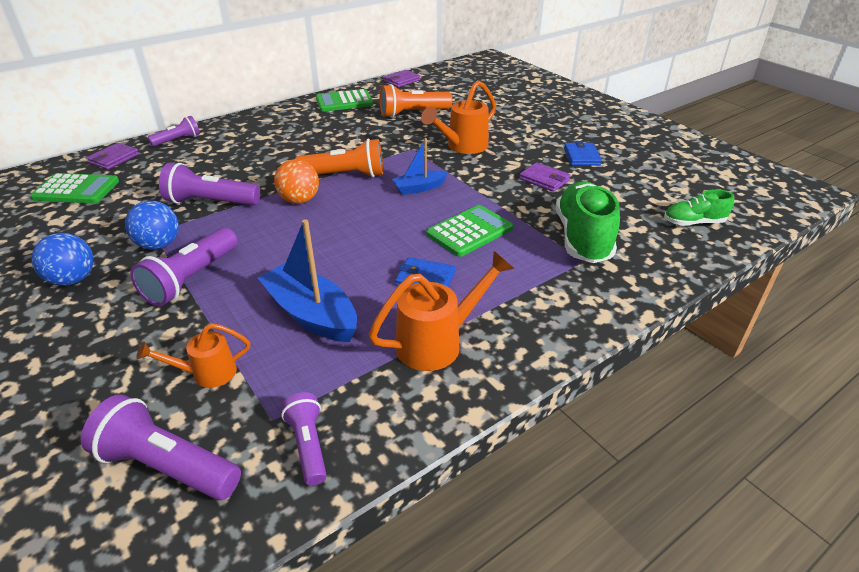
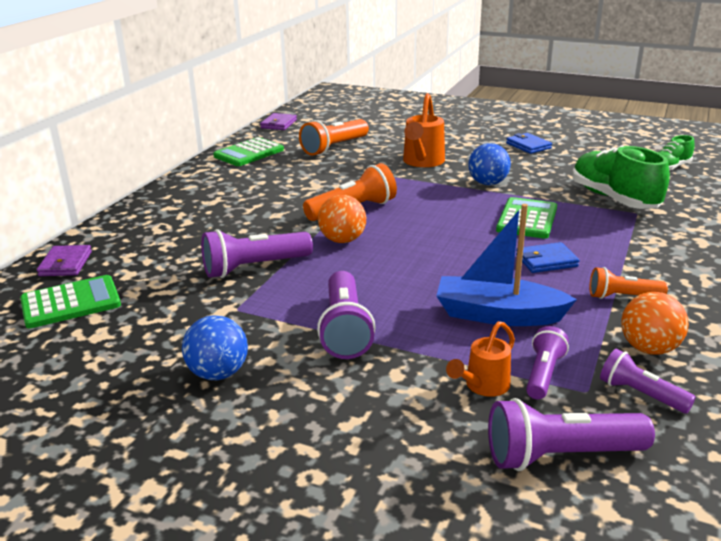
camera: 30 degrees left, 10 degrees down
(159, 245) = (262, 316): blue ball -> blue ball (488, 183)
(178, 140) = (117, 228): purple flashlight -> purple flashlight (543, 374)
(382, 404) = (649, 348): none -> orange ball
(419, 188) = (436, 201): blue boat -> none
(437, 342) = (622, 297): orange watering can -> orange flashlight
(544, 179) = (525, 168): purple wallet -> none

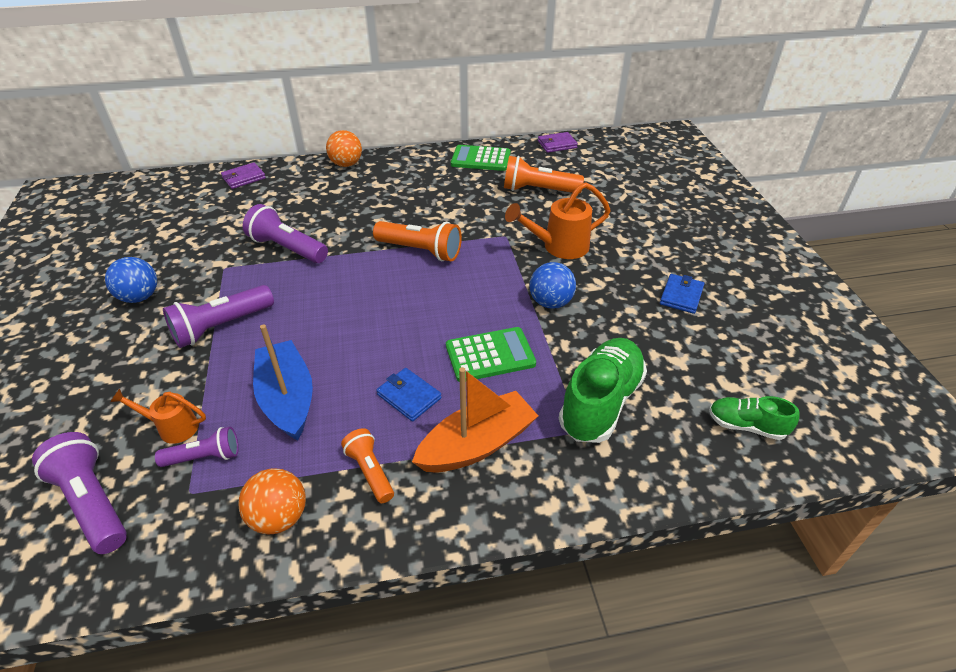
camera: 55 degrees right, 15 degrees up
(71, 303) = (197, 204): green calculator -> none
(342, 240) = (361, 268): orange ball -> orange ball (346, 164)
(623, 249) = (477, 444): none -> orange boat
(640, 394) = (197, 530): purple flashlight -> none

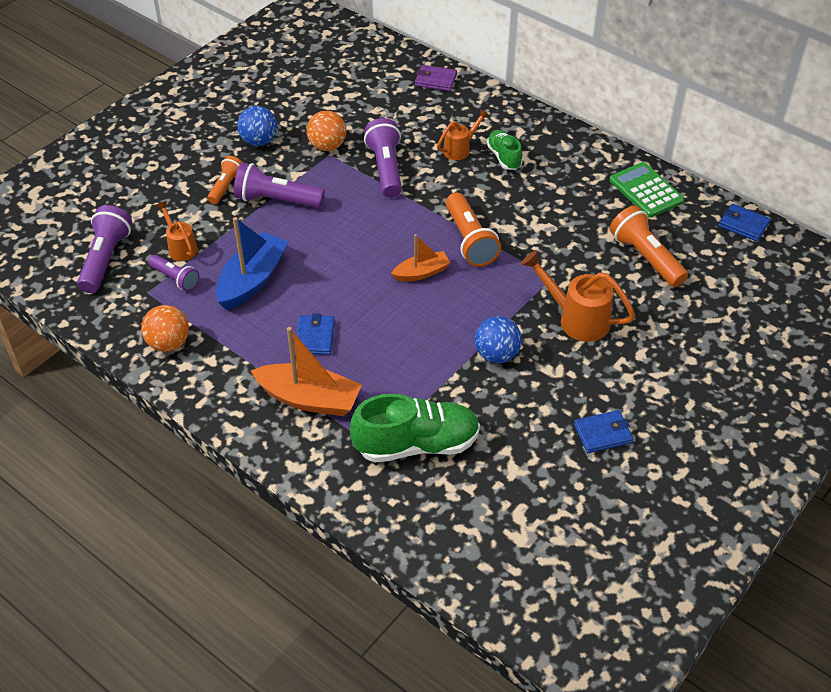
camera: 50 degrees right, 5 degrees up
(326, 205) = (460, 149): none -> orange watering can
(346, 164) = (527, 119): orange ball -> orange ball (327, 146)
(370, 471) = (237, 360): orange flashlight -> orange flashlight (226, 186)
(419, 292) = (421, 273): none -> orange boat
(490, 355) = (399, 354): green calculator -> none
(557, 144) = (743, 225): purple wallet -> blue wallet
(746, 426) = (482, 544): green shoe -> green shoe (504, 157)

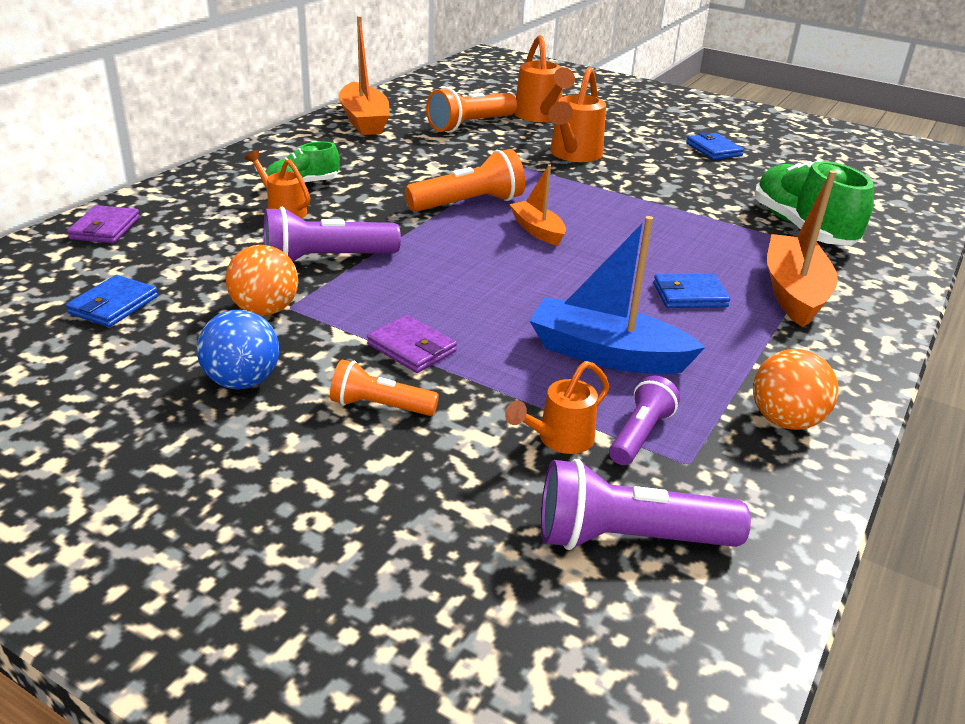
camera: 100 degrees left, 15 degrees down
(276, 200) = (411, 348): purple flashlight -> purple wallet
(496, 355) = (647, 190): blue ball -> none
(646, 191) = (364, 121): green calculator -> orange boat
(679, 311) = (540, 117): none -> orange watering can
(743, 225) = (411, 89): blue wallet -> blue wallet (113, 305)

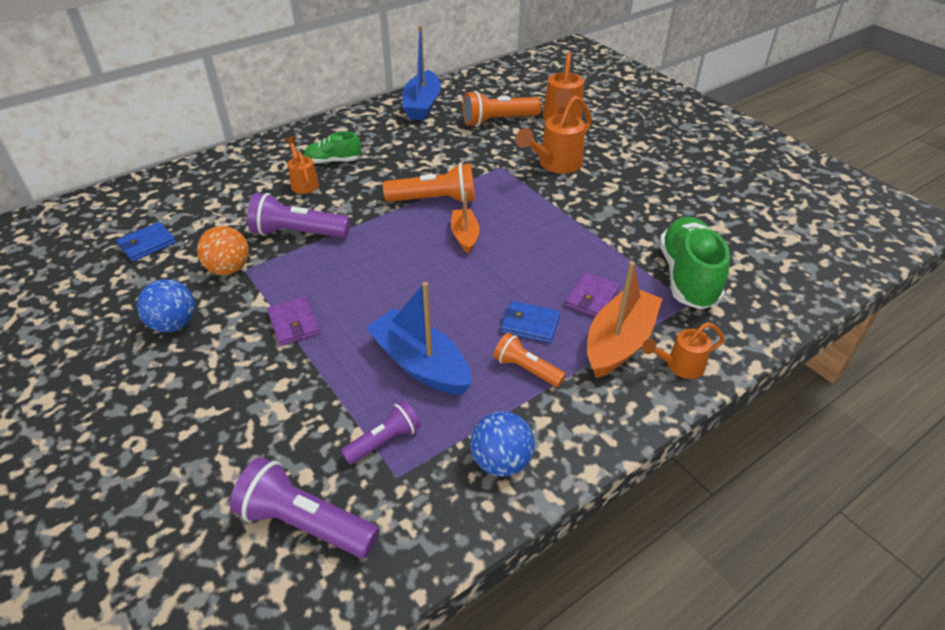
camera: 25 degrees right, 10 degrees up
(105, 228) = (186, 178): purple wallet -> purple wallet (591, 297)
(364, 121) = (422, 105): orange boat -> blue boat
(380, 406) = (238, 367): orange flashlight -> orange flashlight (526, 369)
(559, 440) = (327, 428): orange watering can -> orange watering can (680, 366)
(714, 149) = (683, 177): blue wallet -> none
(785, 421) = (501, 461): orange ball -> blue ball

